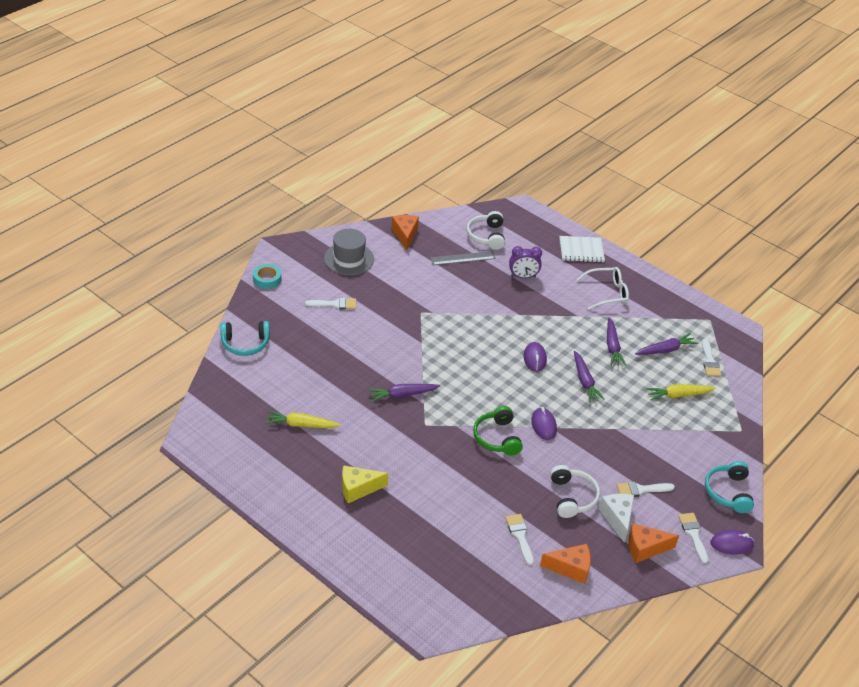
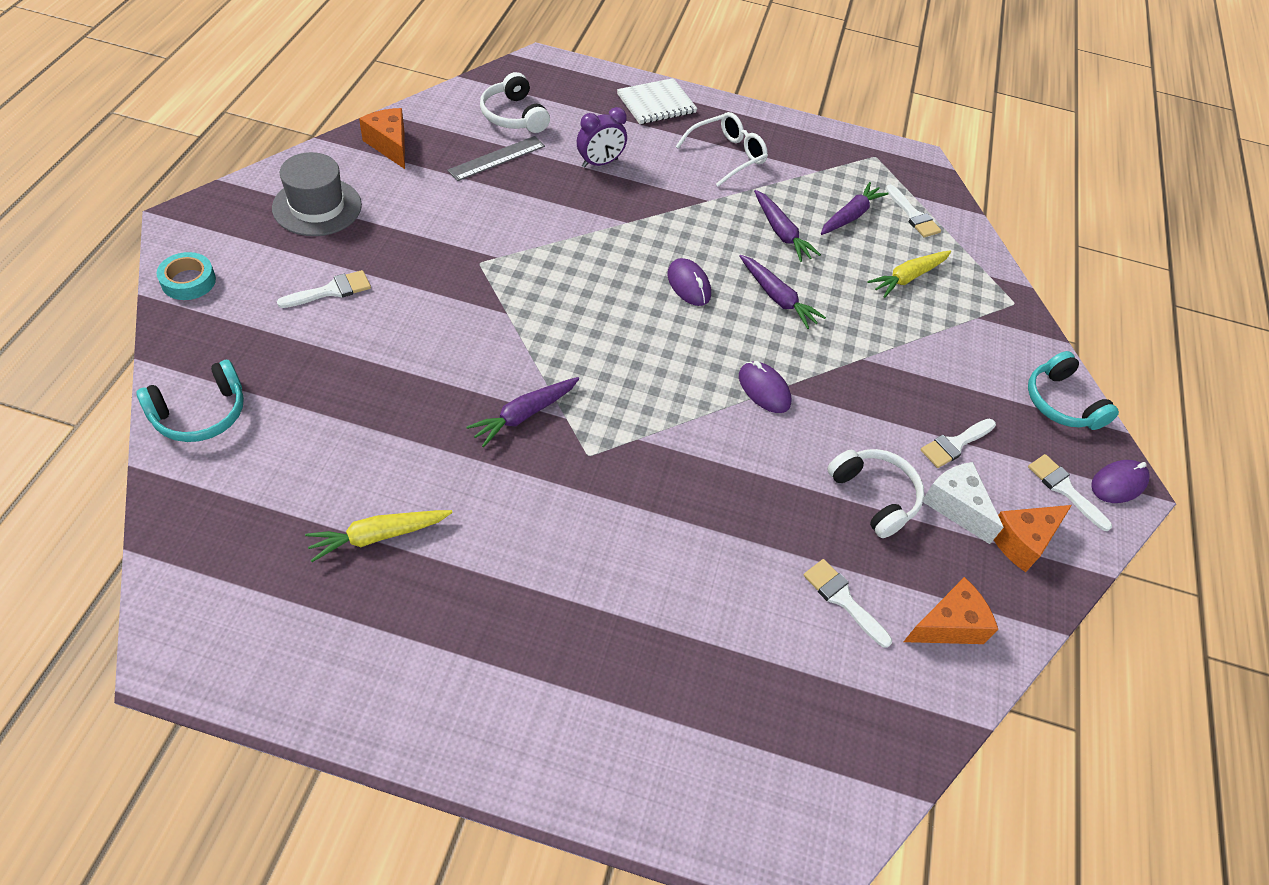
camera: 30 degrees left, 10 degrees up
(358, 489) = (541, 623): yellow cheese -> none
(497, 437) = (710, 436): green headphones -> none

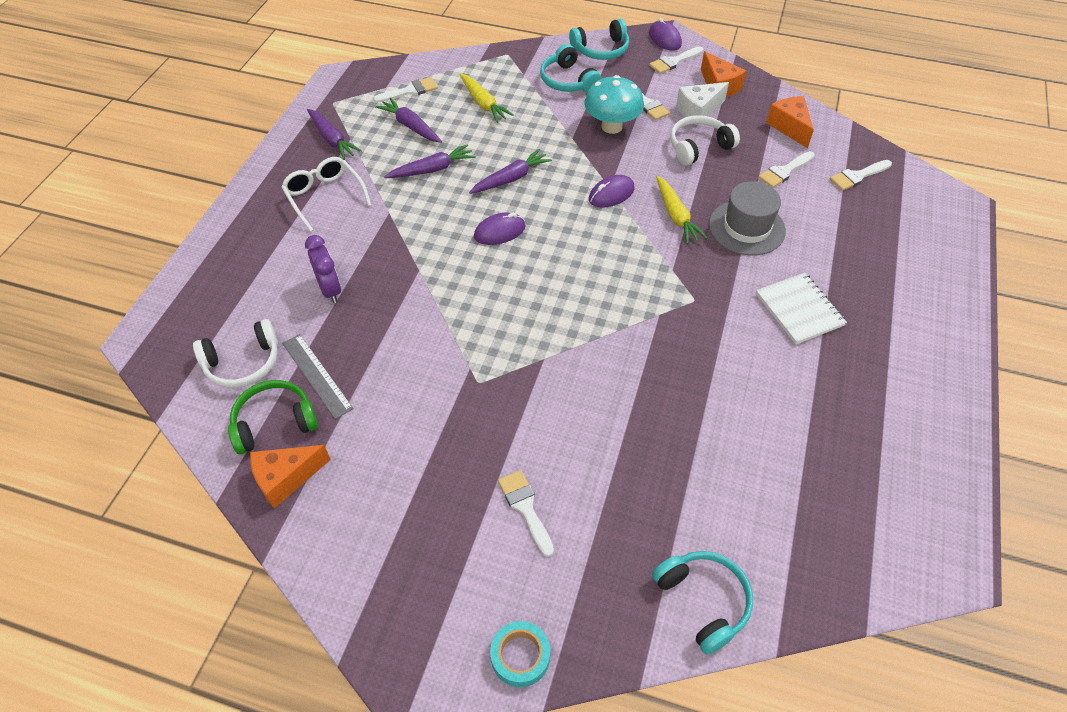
camera: 80 degrees left, 0 degrees up
(317, 207) = (393, 540): grey hat -> grey hat (746, 228)
(378, 536) = (803, 435): yellow carrot -> yellow carrot (676, 216)
(447, 136) = (274, 423): none -> green headphones
(524, 415) = (661, 342): purple carrot -> purple carrot (332, 139)
(656, 103) = (236, 244): white notebook -> white notebook (799, 309)
(850, 705) = (857, 176): none -> white brush
(895, 401) = (612, 126): none -> turquoise mushroom
(978, 362) = (568, 81): none -> turquoise headphones

